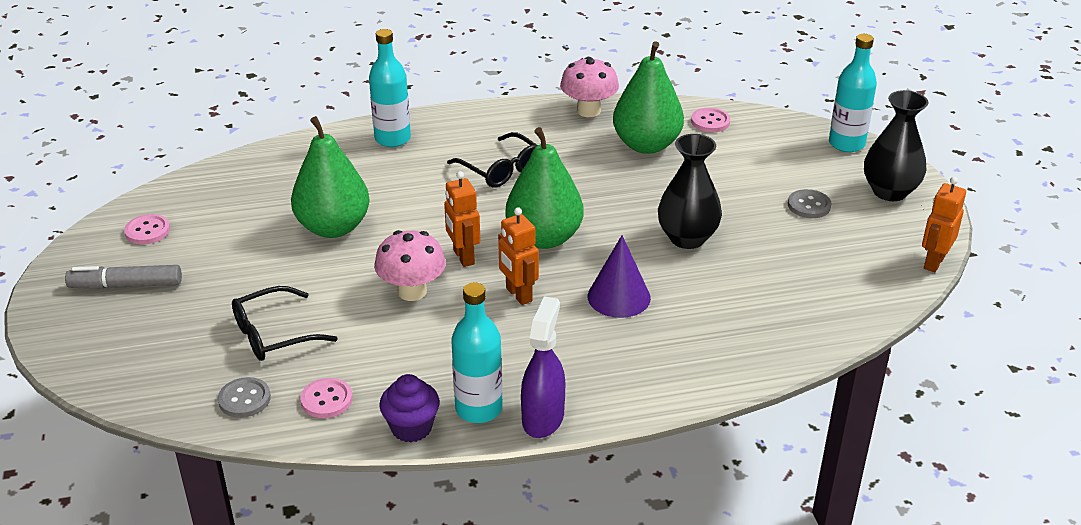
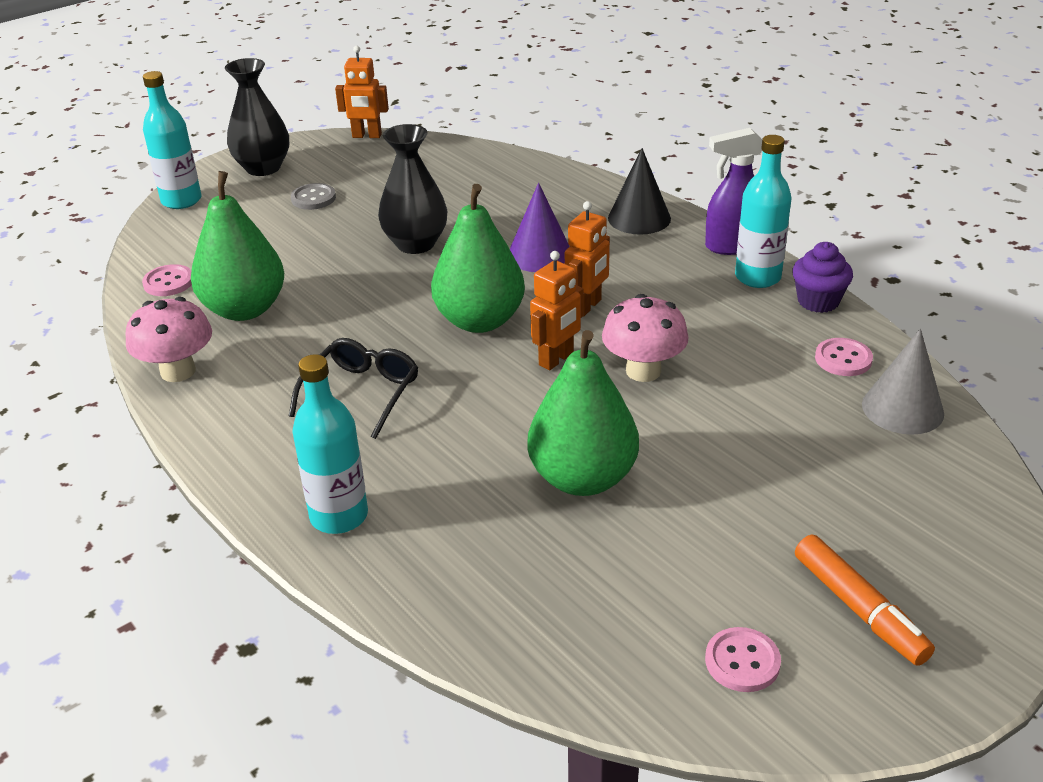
camera: 115 degrees left, 0 degrees up
(126, 285) = (859, 609): grey marker -> orange marker
(244, 399) = (902, 408): grey button -> grey cone
(274, 334) = (801, 434): black glasses -> none
(640, 379) = (639, 218): none -> black cone

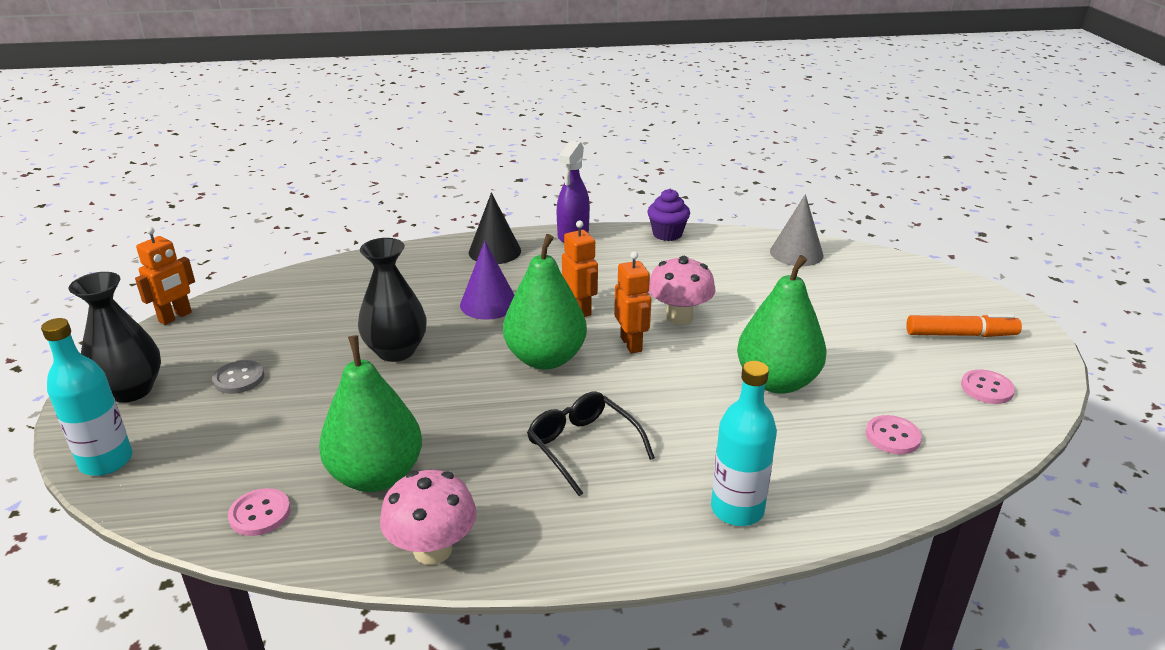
camera: 60 degrees left, 5 degrees down
(757, 277) = (619, 241): turquoise bottle -> none
(843, 359) = (733, 250): pink button -> pink button (892, 436)

